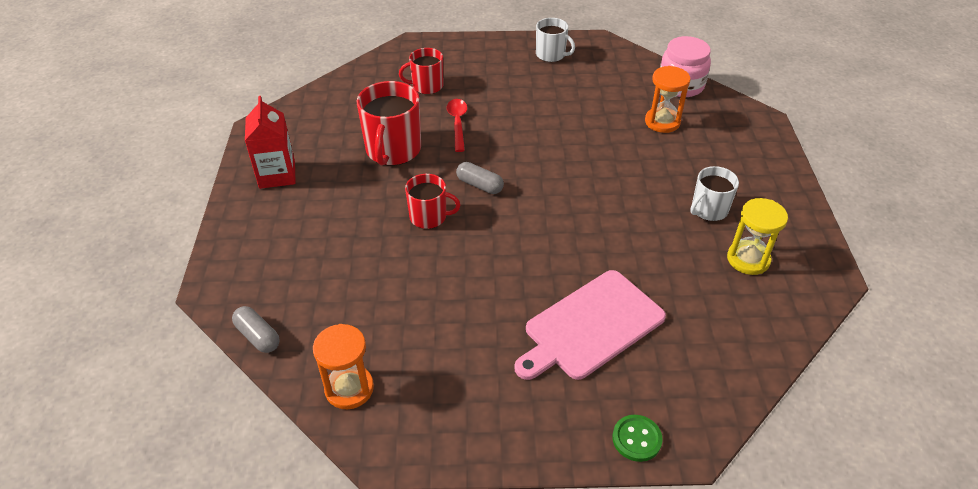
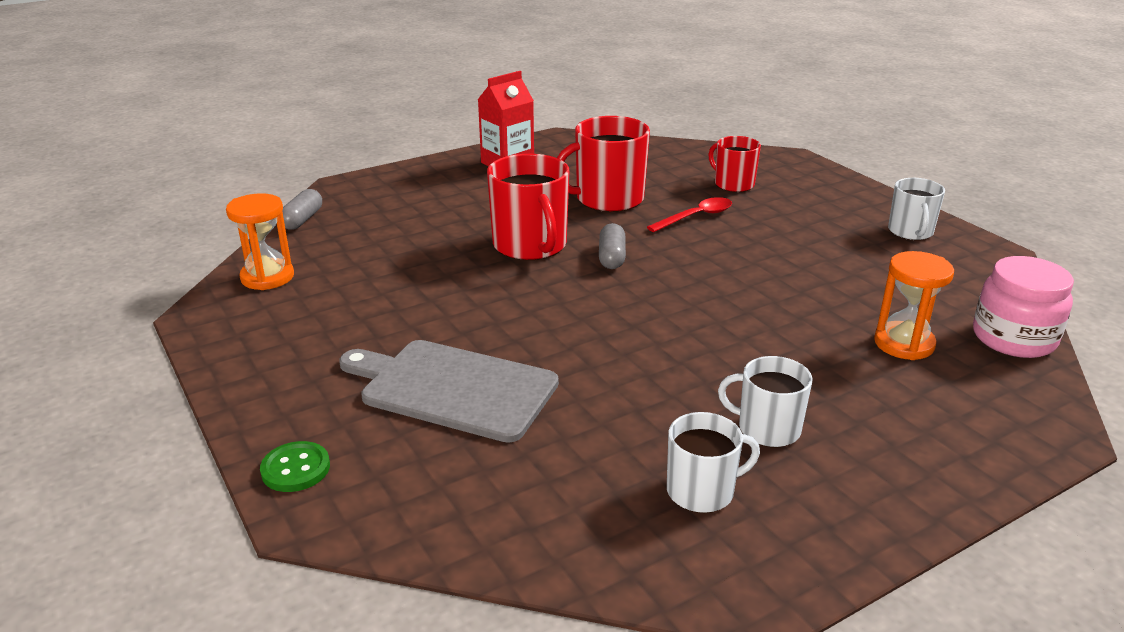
camera: 60 degrees right, 15 degrees down
(429, 217) = (530, 245): red mug -> red mug, size x1.64
(590, 326) = (453, 388): pink cutting board -> grey cutting board
(748, 259) = (702, 491): yellow hourglass -> white mug

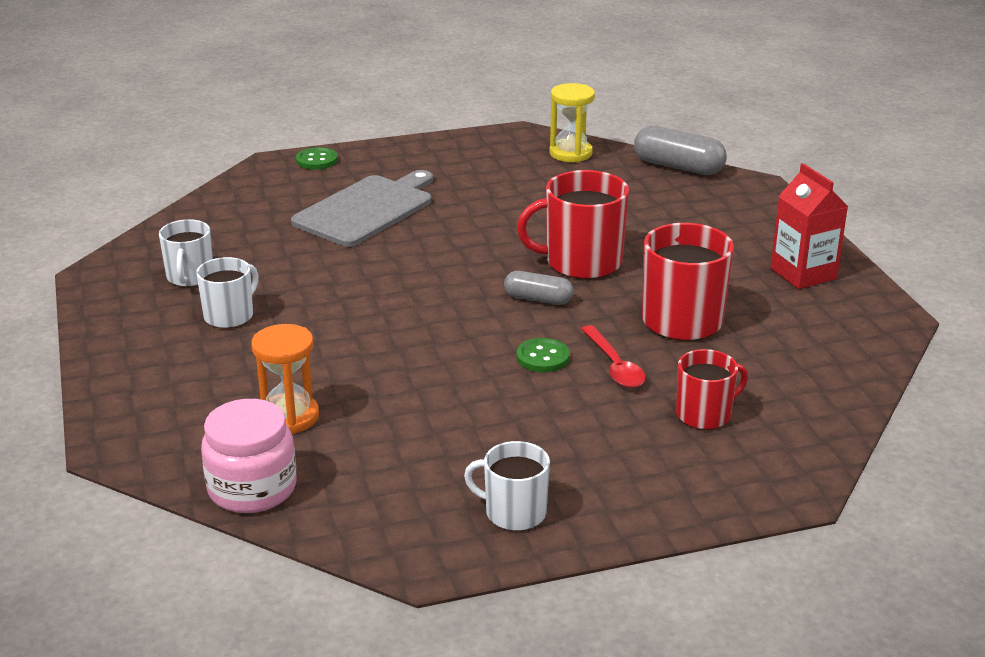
camera: 105 degrees right, 0 degrees up
(267, 277) = (570, 153): orange hourglass -> yellow hourglass
(302, 220) = (678, 167): grey capsule -> grey capsule, size x1.60
(707, 244) = (543, 357): none -> green button

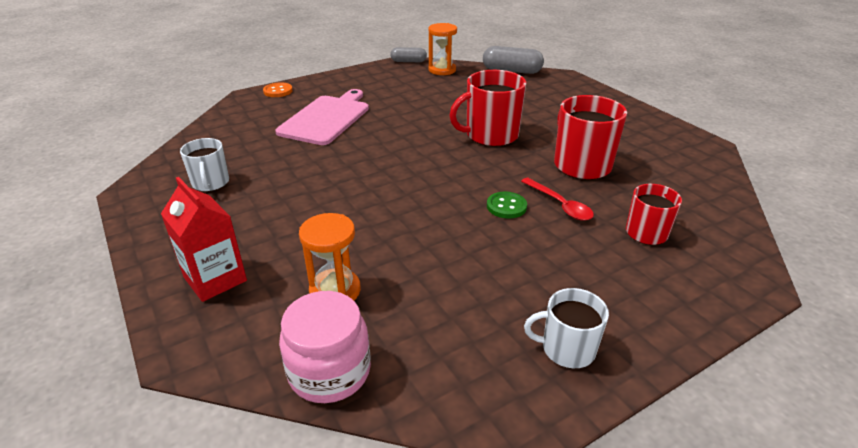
camera: 15 degrees left, 5 degrees up
(230, 316) = (253, 209): white mug -> none
(317, 160) = (278, 91): green button -> orange button
(367, 209) = (326, 118): grey cutting board -> pink cutting board
(538, 299) = (477, 164): grey capsule -> grey capsule (408, 61)
(570, 153) = (442, 70): yellow hourglass -> orange hourglass
(803, 273) = (632, 124): red carton -> red carton (215, 279)

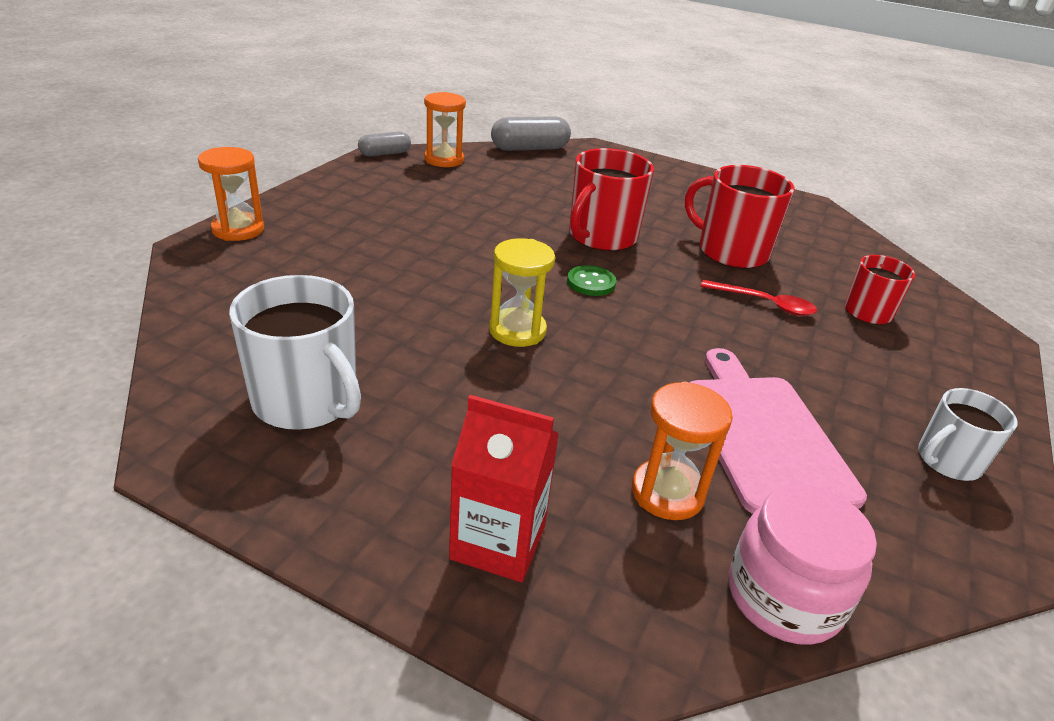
camera: 35 degrees left, 0 degrees up
(210, 183) = (306, 401): white mug -> white mug, size x1.64
(278, 91) = (238, 229): orange button -> orange hourglass
(326, 118) = (367, 257): pink cutting board -> pink cutting board (764, 435)
(361, 177) = (517, 330): none -> yellow hourglass
(506, 206) = (718, 321): green button -> green button (591, 282)

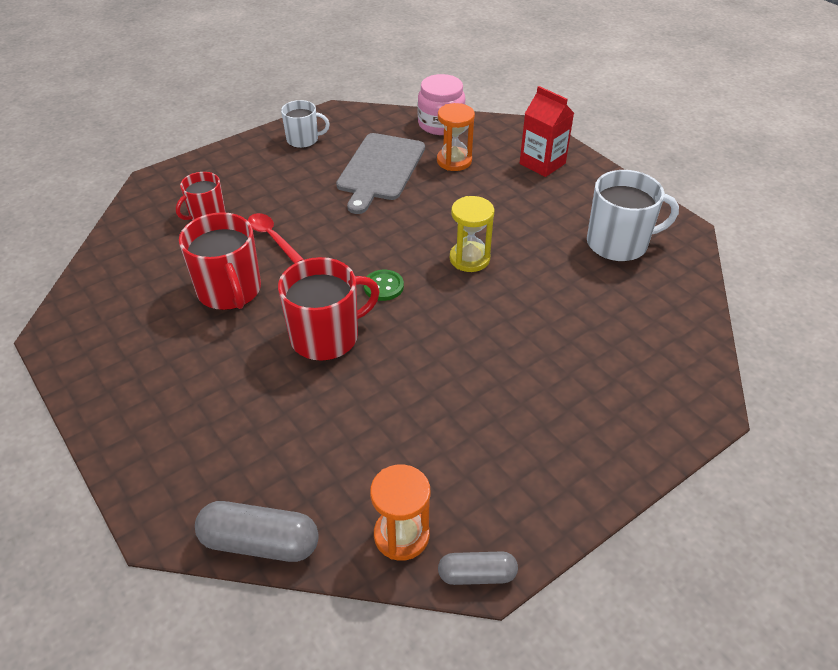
camera: 150 degrees left, 10 degrees up
(238, 229) = (671, 429): orange hourglass -> none
(306, 401) = (618, 243): white mug -> white mug turned 105 degrees clockwise
(764, 435) = (380, 169): pink cutting board -> grey cutting board

